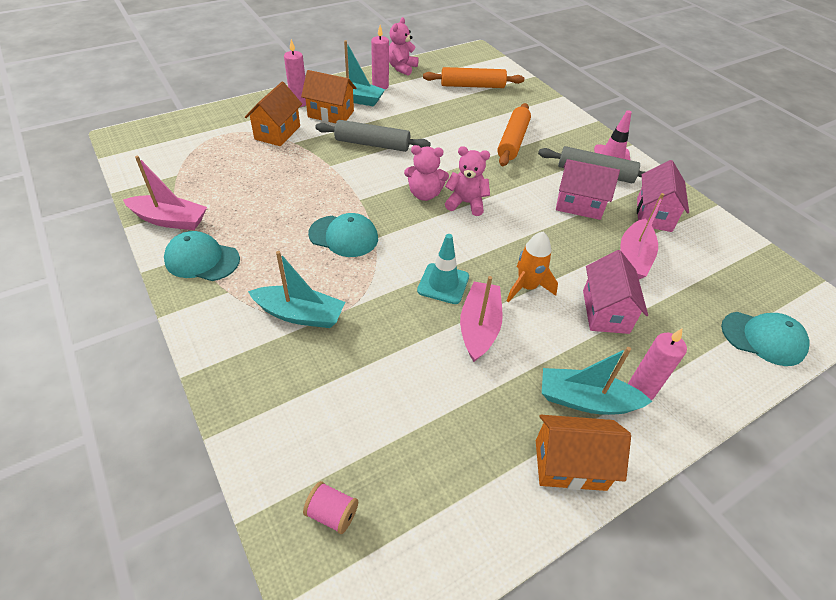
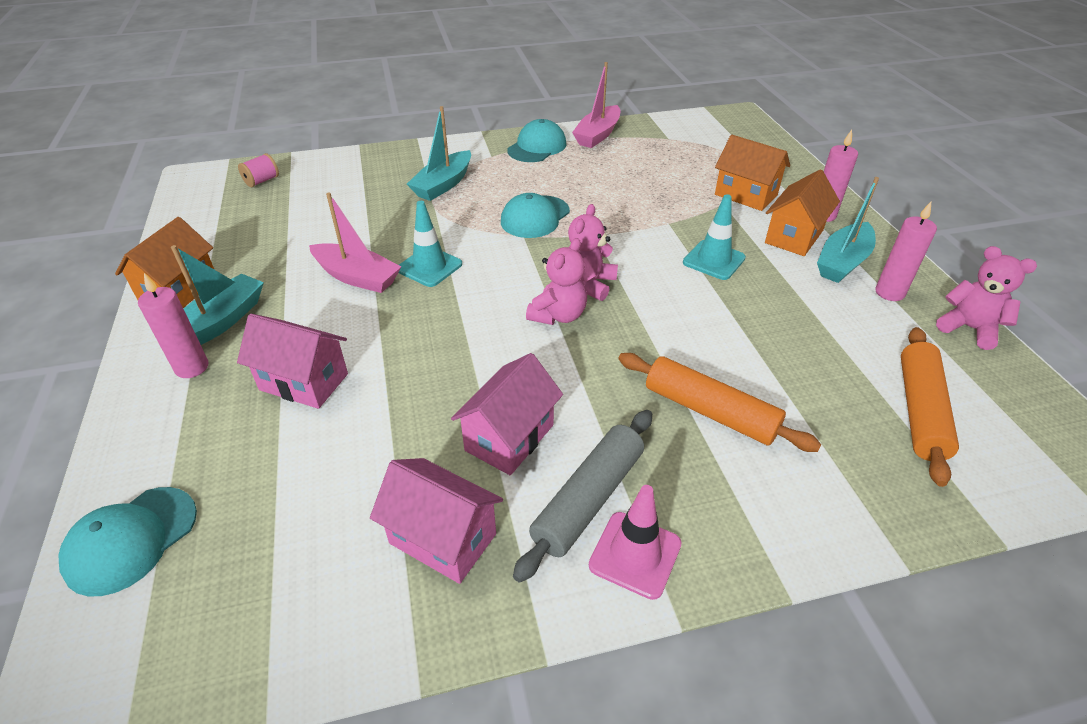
camera: 110 degrees right, 5 degrees down
(372, 144) = (713, 260): grey rolling pin -> turquoise traffic cone
(527, 287) = (385, 326): orange rocket -> none
(633, 258) = (366, 455): pink boat -> none

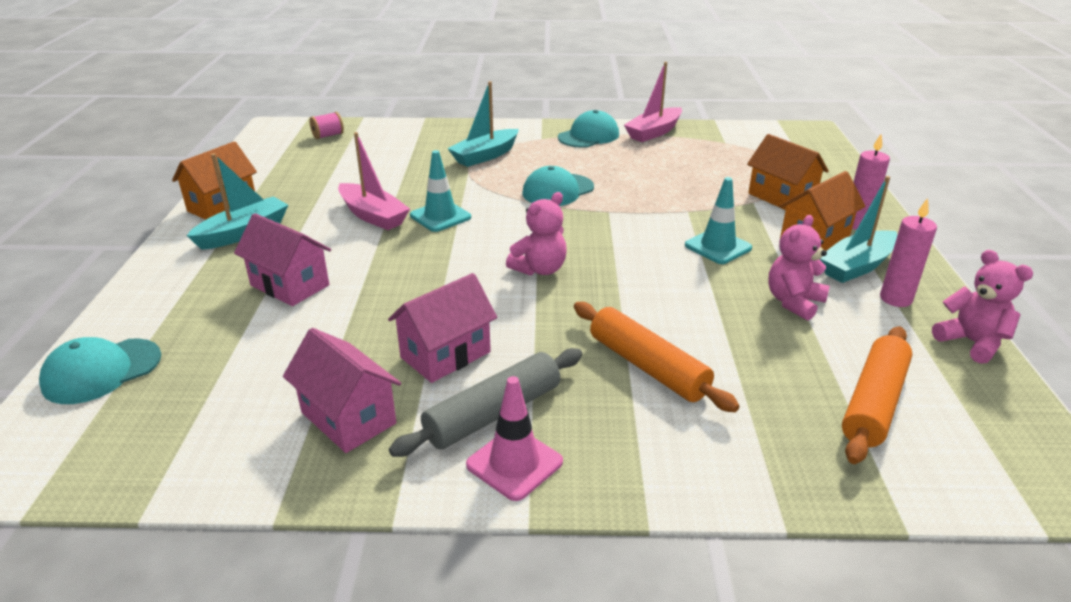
camera: 15 degrees right, 10 degrees down
(192, 367) = (205, 261): pink candle -> none
(589, 284) = (582, 249): pink teddy bear -> pink teddy bear (793, 302)

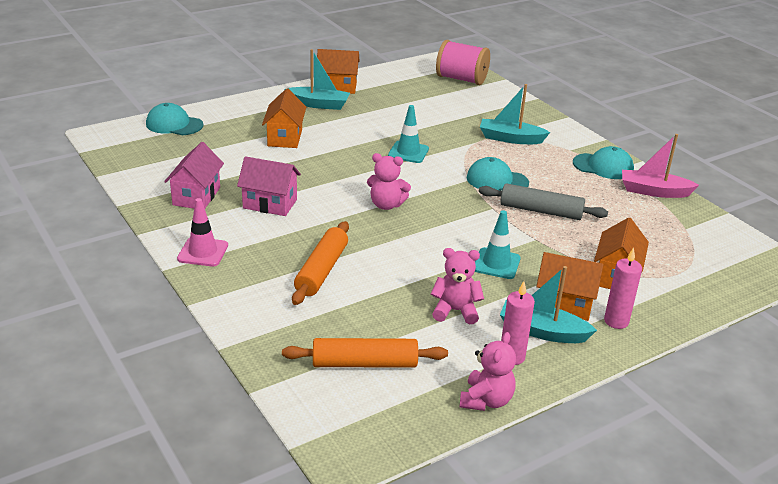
camera: 55 degrees right, 0 degrees up
(290, 285) = (285, 138): pink house -> orange house
(328, 136) = (461, 79): pink spool -> pink spool, size x2.14
(373, 216) = (382, 132): pink boat -> none
(493, 413) = (235, 234): grey rolling pin -> grey rolling pin (541, 211)

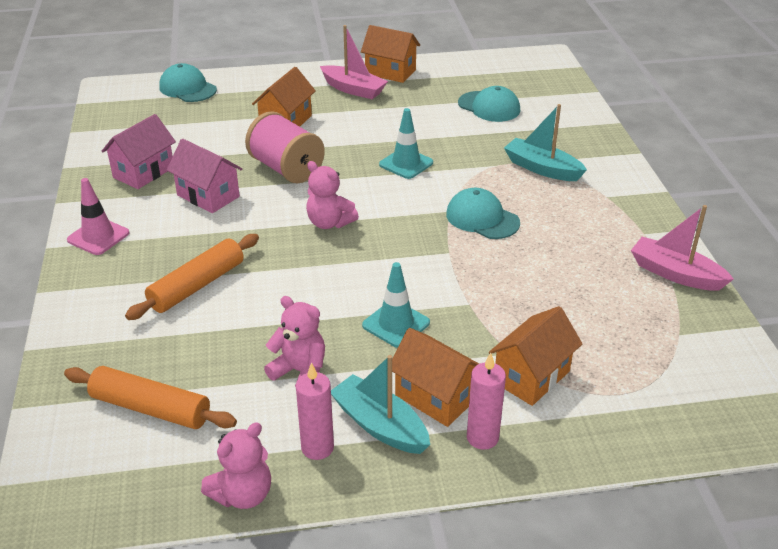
camera: 25 degrees right, 5 degrees up
(318, 104) = (353, 89): turquoise boat -> pink boat
(461, 79) = (542, 84): pink spool -> pink spool (286, 169)
(541, 211) = (505, 268): grey rolling pin -> none
(603, 166) = (633, 226): turquoise cap -> turquoise cap (489, 107)

